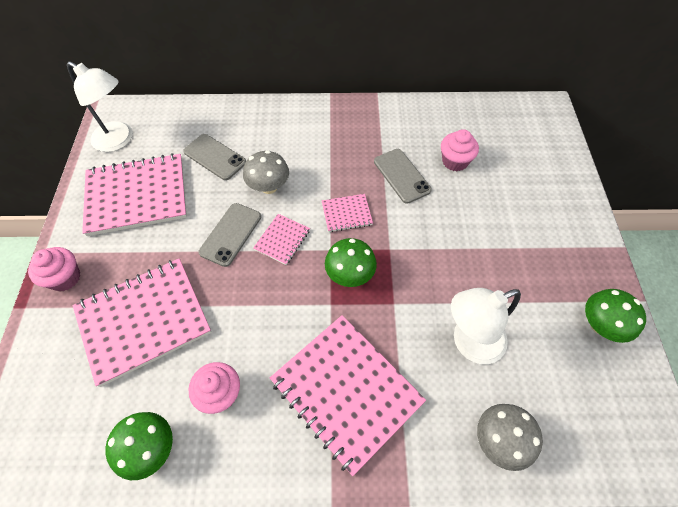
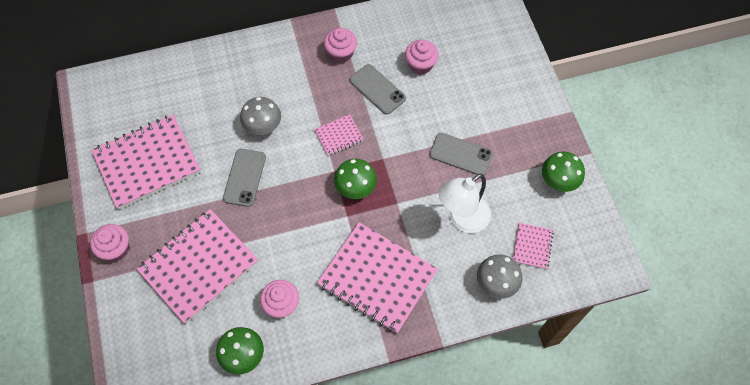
camera: 15 degrees left, 5 degrees up
(119, 140) = (106, 113): white lamp -> none
(214, 157) = (204, 109): grey phone -> grey phone (460, 154)
(282, 240) = (290, 172): pink notebook -> pink notebook (532, 246)
(372, 133) = (341, 53): none -> pink cupcake

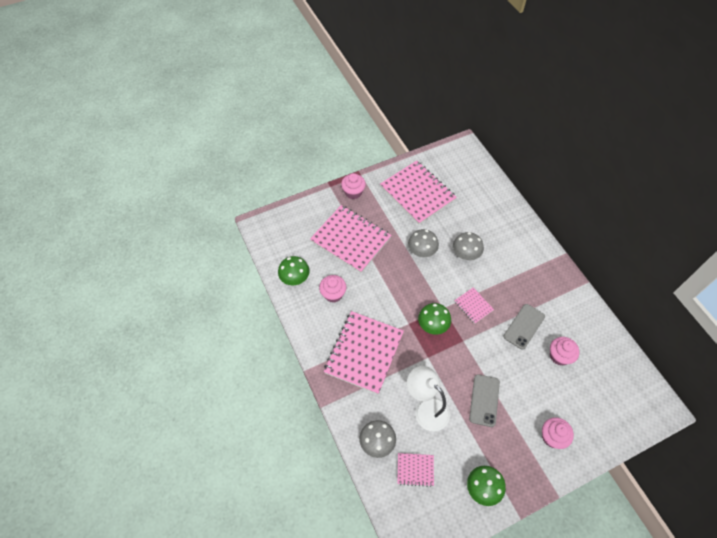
camera: 80 degrees right, 5 degrees down
(244, 177) = (422, 251): grey phone -> grey mushroom
(341, 53) = (547, 294): pink cupcake -> pink cupcake (552, 437)

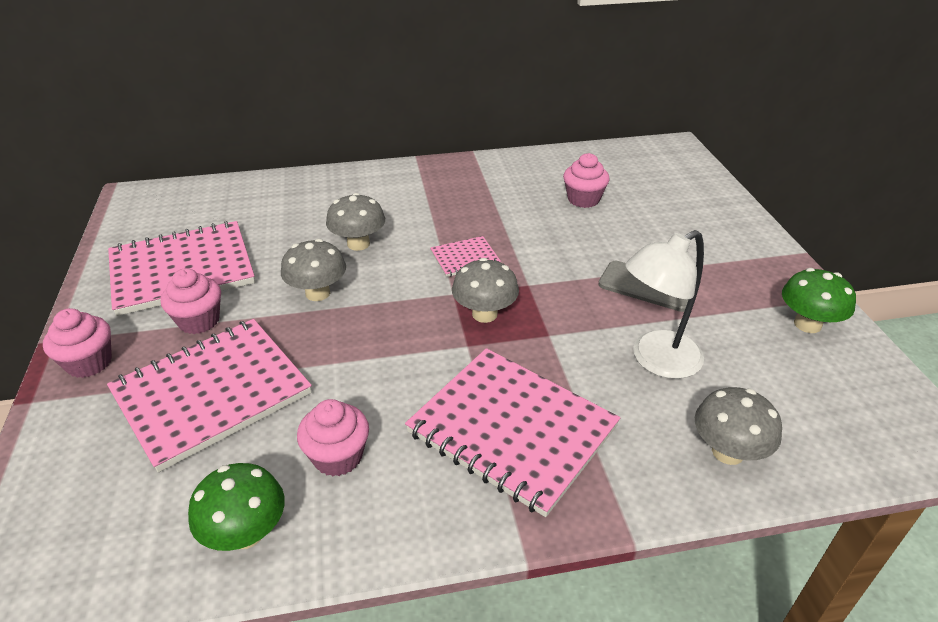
camera: 75 degrees left, 20 degrees down
(415, 469) = (782, 403): pink notebook -> none
(432, 325) = (484, 314): green mushroom -> grey mushroom
(524, 326) = (523, 218): grey phone -> none
(552, 437) = (714, 235): pink cupcake -> pink cupcake (199, 321)

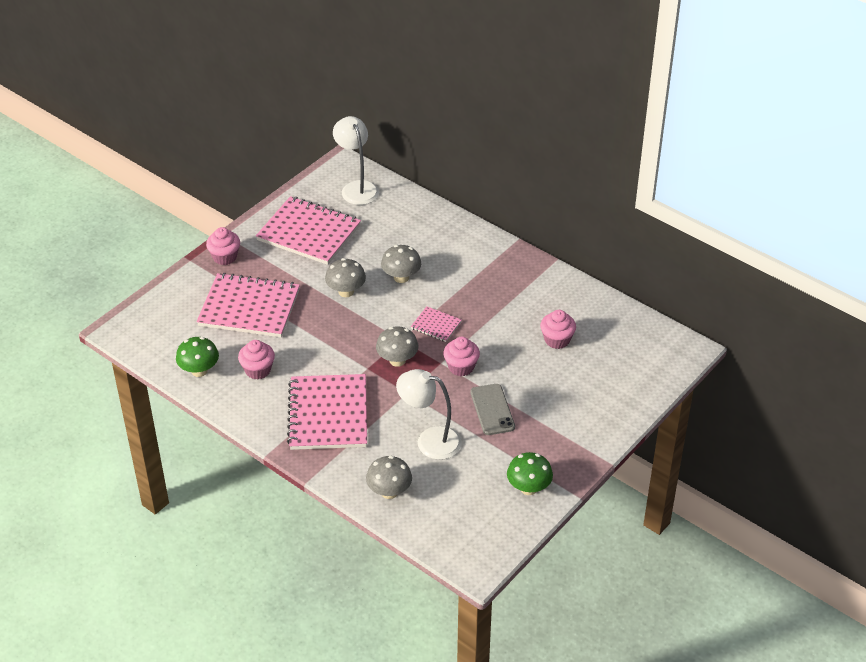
camera: 50 degrees right, 5 degrees up
(183, 204) = (357, 188): none -> white lamp
(199, 321) = (283, 268): pink cupcake -> pink cupcake (461, 367)

